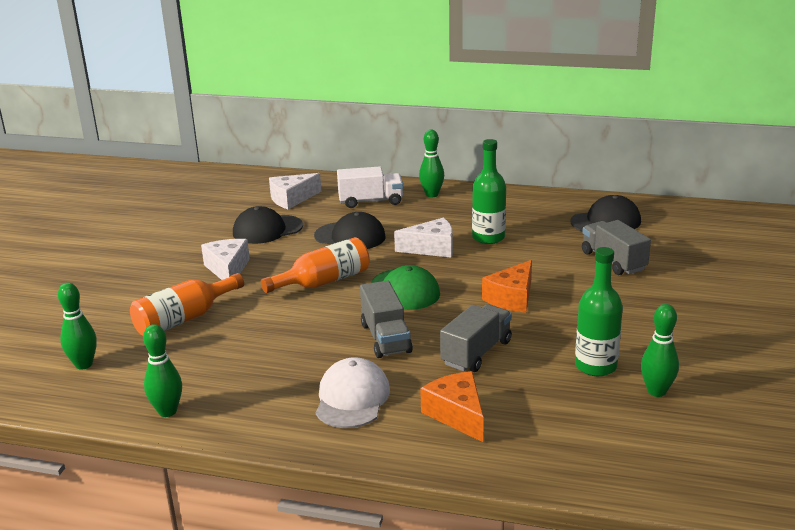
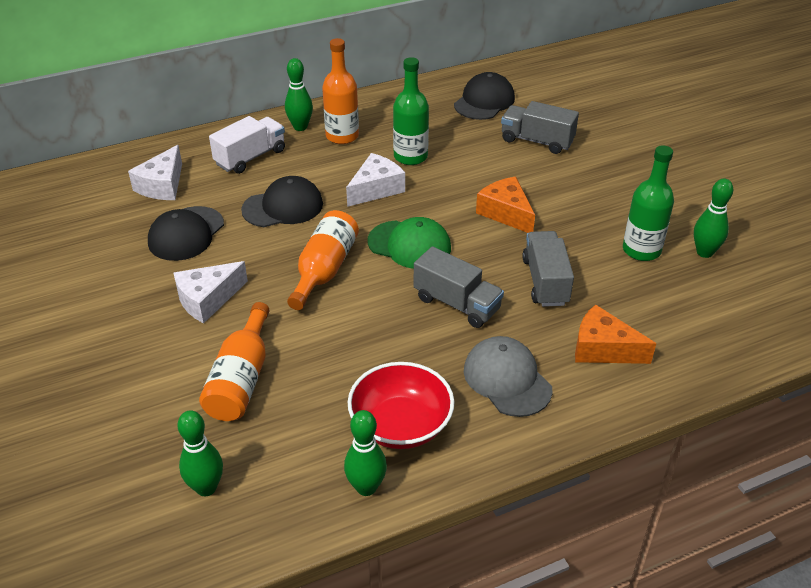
camera: 40 degrees left, 15 degrees up
(228, 269) = (207, 299): white cheese -> white cheese turned 75 degrees counterclockwise
(240, 389) = (401, 425): none -> red bowl
(352, 398) = (507, 379): white cap -> grey cap
(454, 209) = (342, 136): none -> orange bottle
(512, 298) = (506, 213): orange cheese -> orange cheese turned 150 degrees clockwise

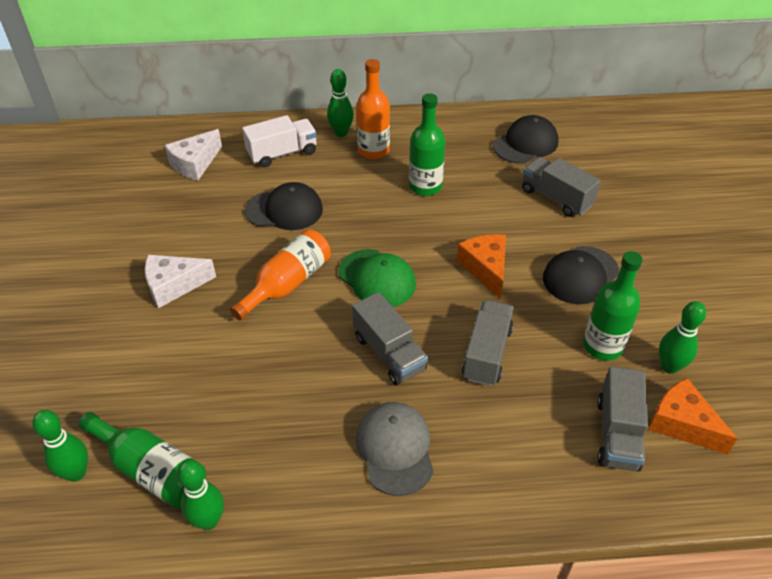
camera: 20 degrees right, 5 degrees up
(186, 234) = (190, 216): black cap -> black cap (580, 275)
(241, 379) = (160, 373): orange bottle -> none
(283, 463) = (151, 470): none -> green bottle
(376, 189) = (376, 212): white cheese -> none
(401, 425) = (272, 465): red bowl -> none
(603, 349) = (507, 445): orange cheese -> orange cheese (682, 424)
(689, 314) = (617, 433): none -> grey truck

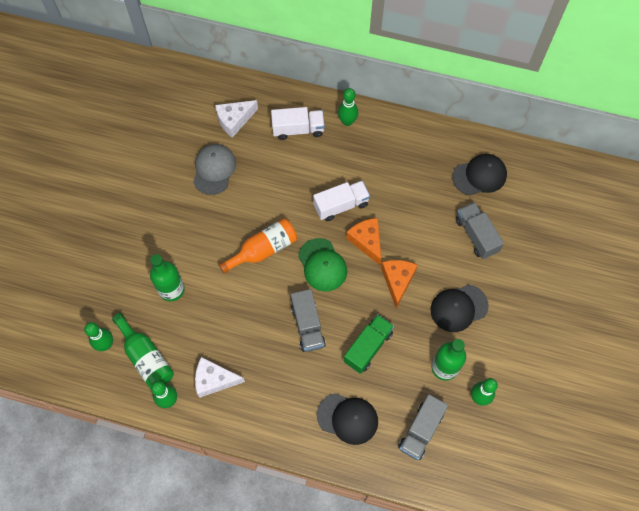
camera: 20 degrees right, 20 degrees up
(174, 285) = (192, 227): white cheese -> white cheese (214, 380)
(284, 210) = (282, 185): black cap -> black cap (347, 418)
(372, 211) = (341, 205): none -> white truck
(373, 150) = (364, 147): orange bottle -> none
(395, 449) = (285, 393): grey cap -> grey cap (214, 170)
(425, 186) = (387, 194): green bottle -> green bottle (171, 289)
(486, 353) = (368, 347): grey truck -> green truck
(682, 424) = (464, 438): orange cheese -> orange cheese (366, 241)

